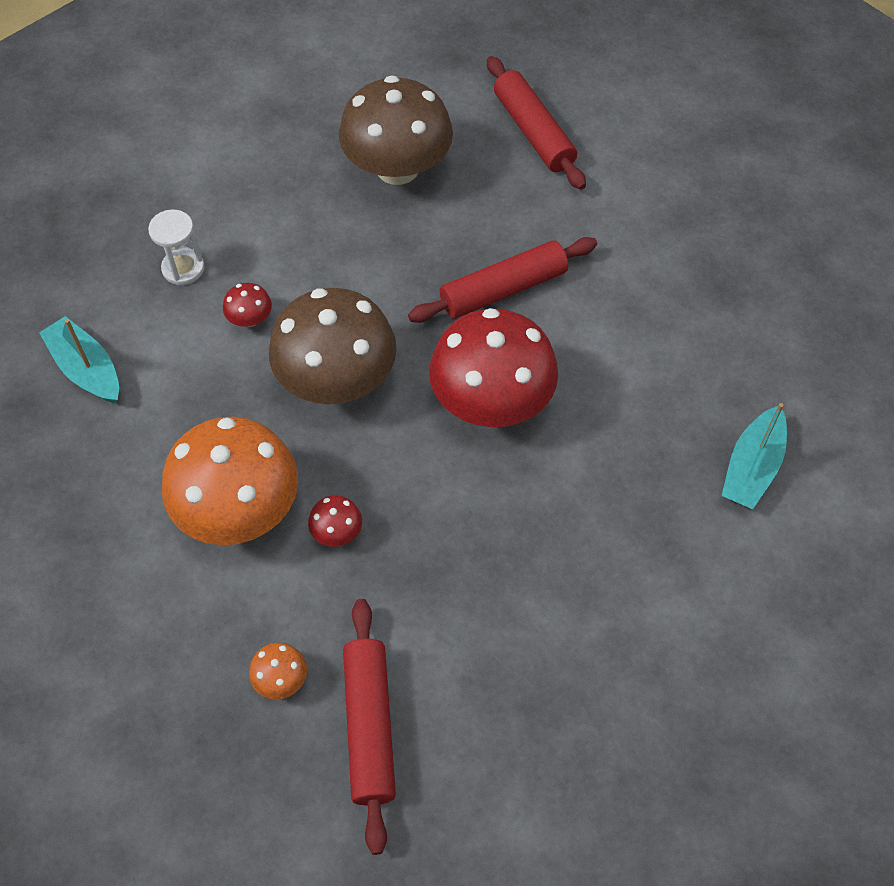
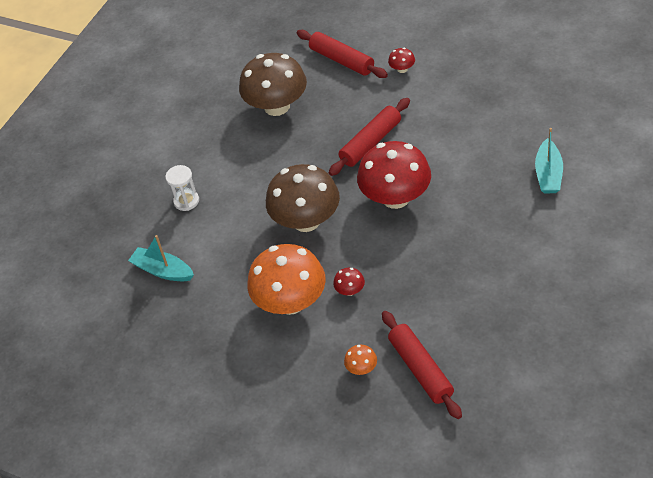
camera: 15 degrees left, 10 degrees down
(250, 319) = (240, 210): red mushroom -> red mushroom (402, 69)

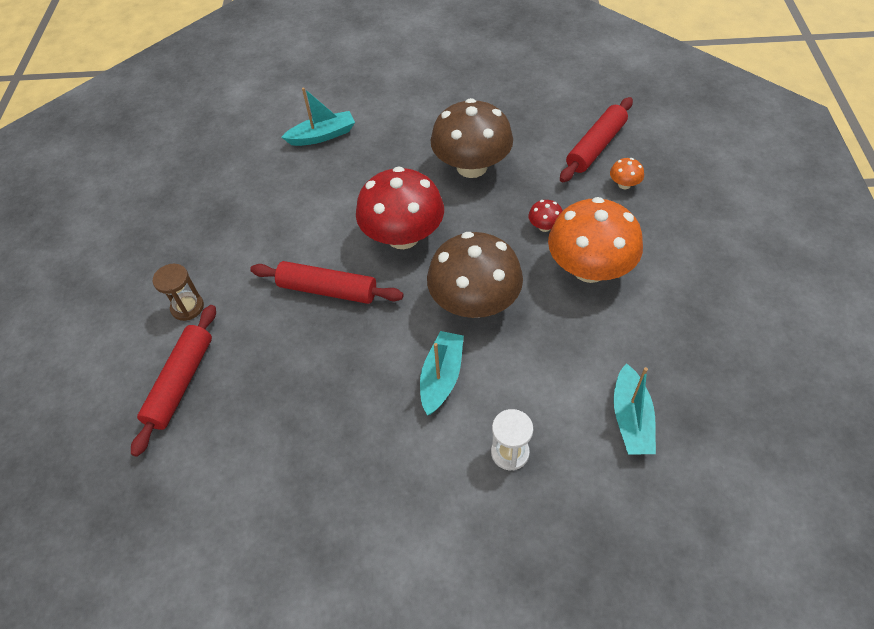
camera: 120 degrees left, 5 degrees up
(259, 184) = (441, 377): none -> turquoise boat
(277, 106) = (293, 424): brown mushroom -> brown mushroom (471, 166)
(402, 69) = (187, 307): red mushroom -> brown hourglass

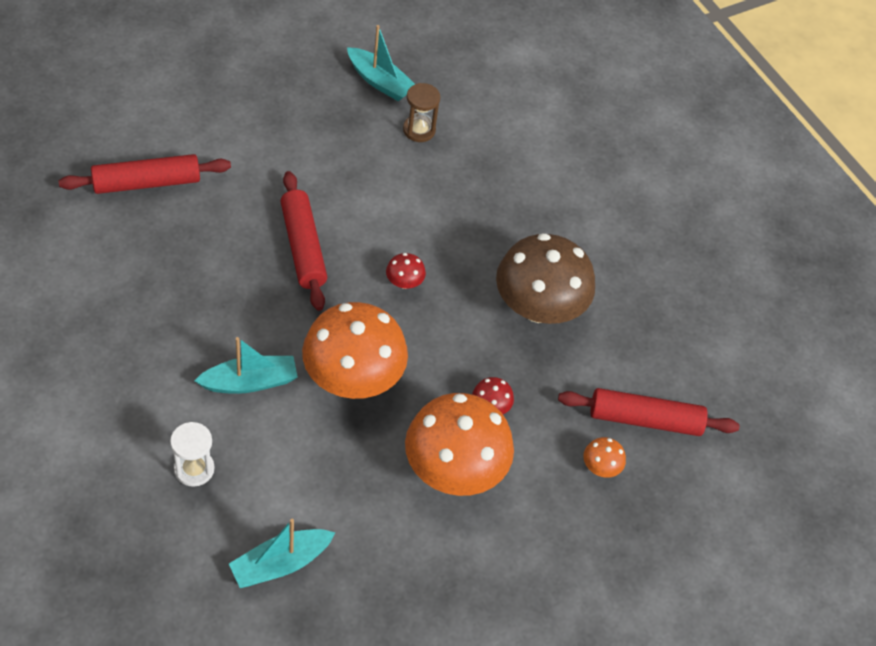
camera: 50 degrees right, 0 degrees up
(187, 307) = (226, 148): brown hourglass -> brown hourglass (419, 130)
(322, 135) = (501, 154): turquoise boat -> turquoise boat (380, 82)
(403, 236) = (404, 282): red mushroom -> red mushroom, size x0.40
(474, 302) = (353, 377): brown mushroom -> orange mushroom

